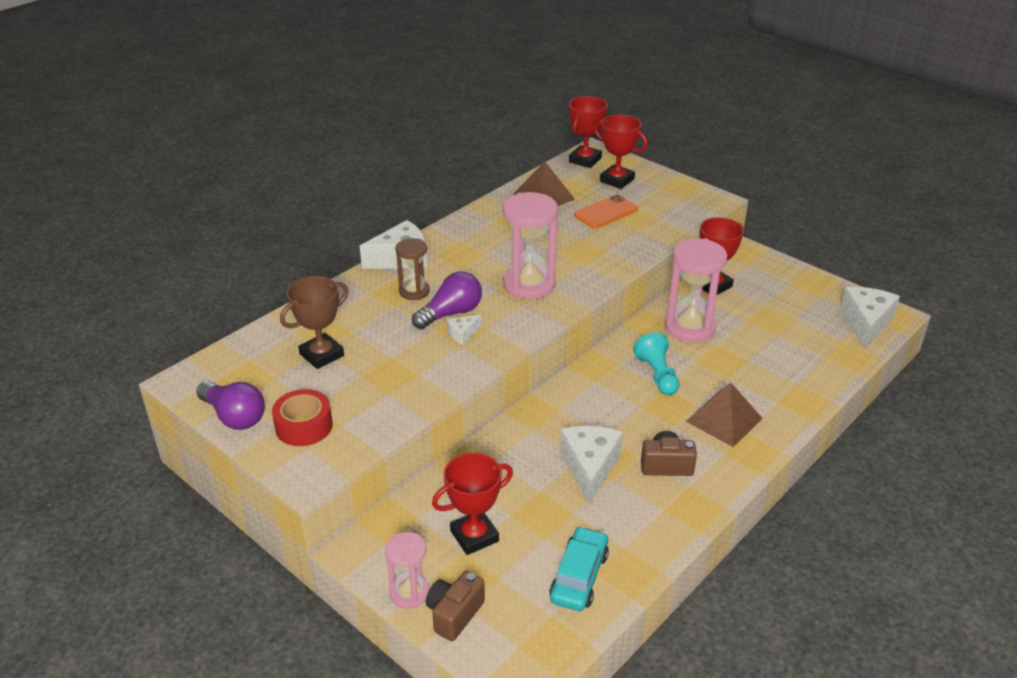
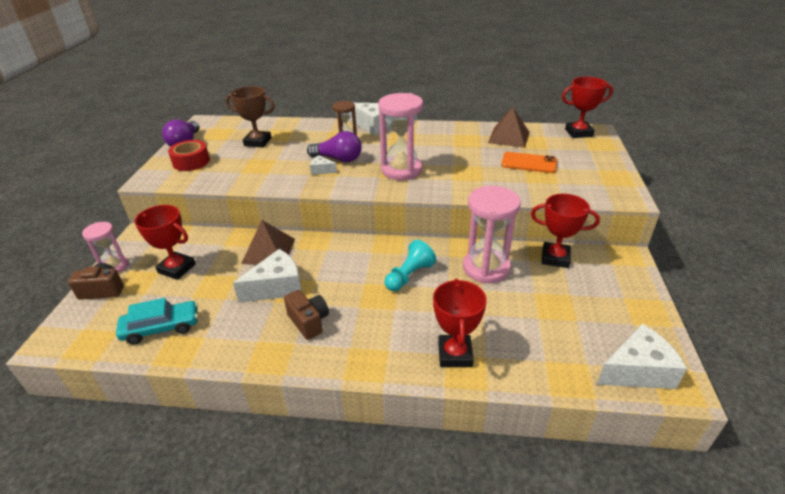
camera: 55 degrees right, 0 degrees up
(617, 180) = (576, 152): red trophy -> red trophy (455, 354)
(724, 420) = (391, 331): brown pyramid -> brown pyramid (268, 251)

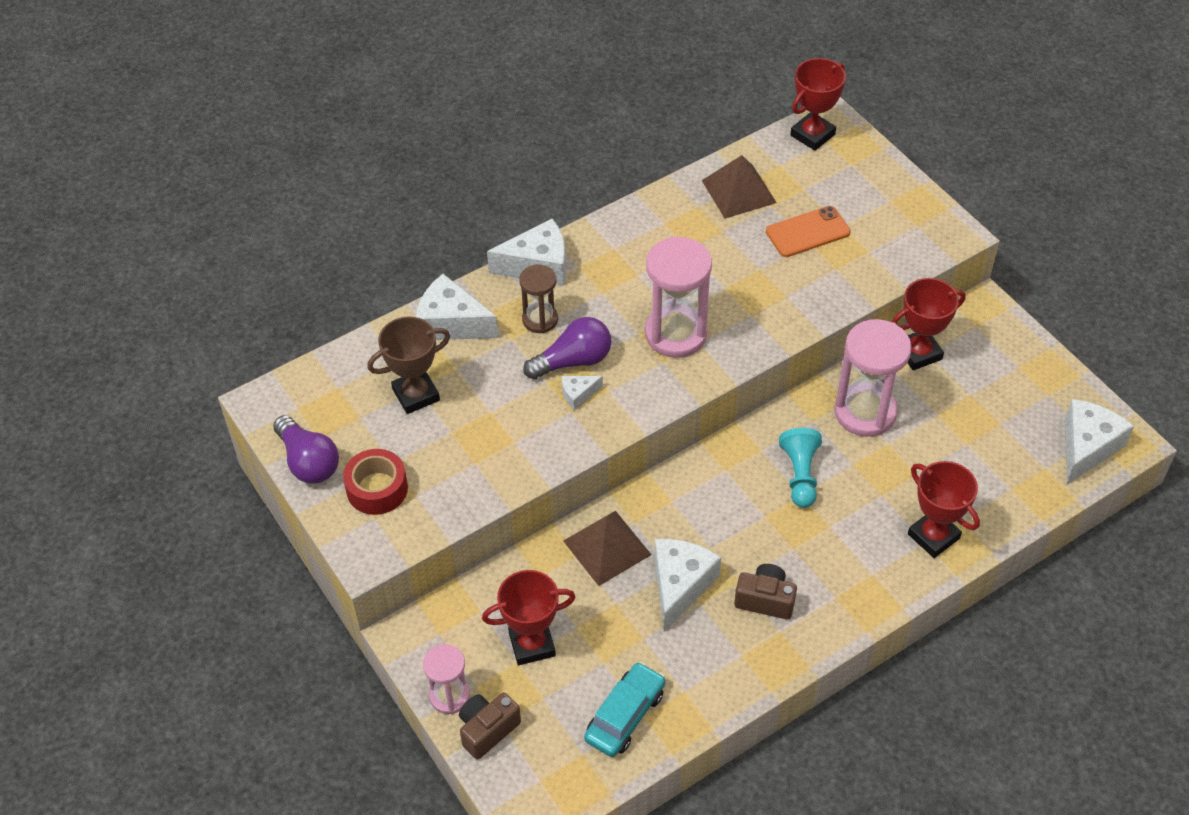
camera: 40 degrees left, 15 degrees up
(309, 128) = (452, 323): none -> white cheese

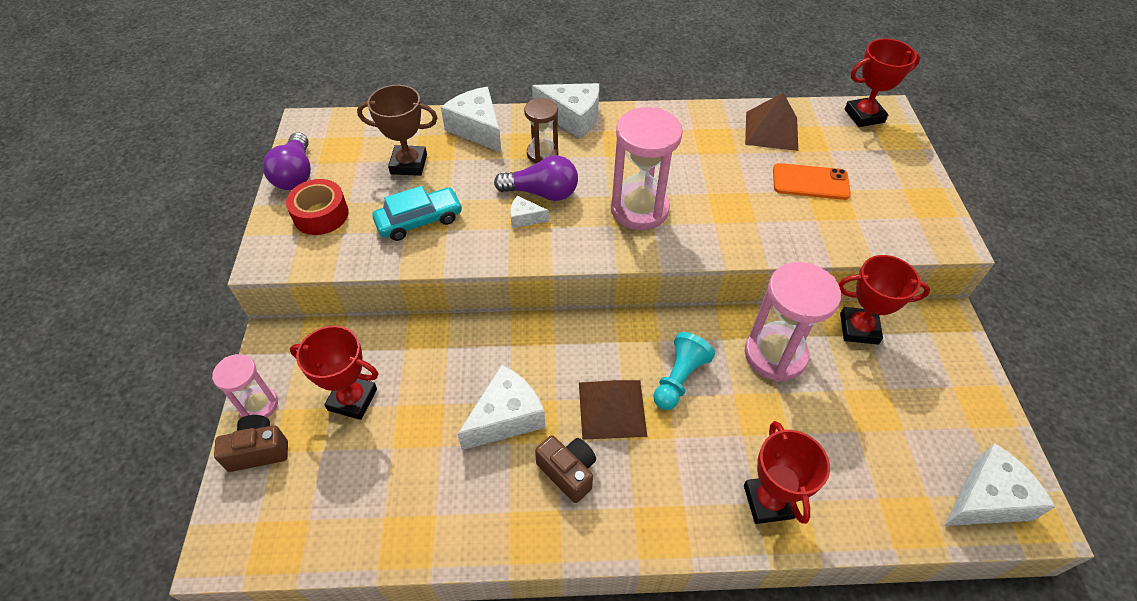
camera: 30 degrees right, 0 degrees up
(607, 547) = (474, 354): brown pyramid -> brown pyramid (612, 409)
(625, 716) = (370, 506): turquoise car -> turquoise car (419, 221)

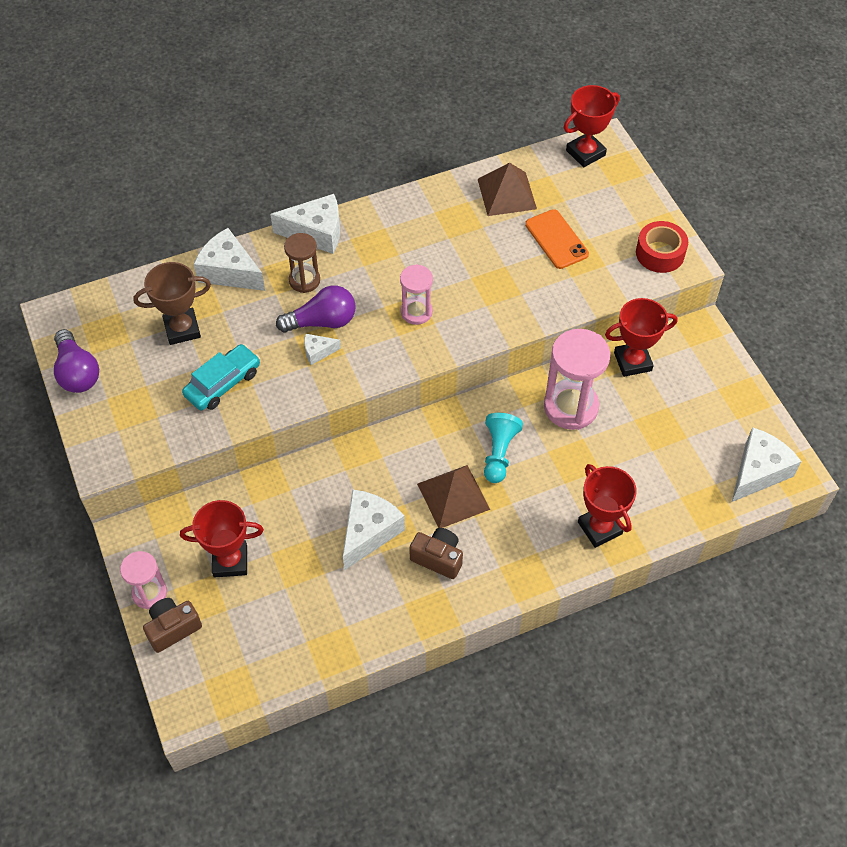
camera: 20 degrees left, 5 degrees up
(321, 215) = (127, 406): red tape -> red tape (660, 253)
(639, 209) = (416, 312): pink hourglass -> pink hourglass, size x0.58
(810, 182) = (556, 239): orange phone -> orange phone turned 75 degrees clockwise

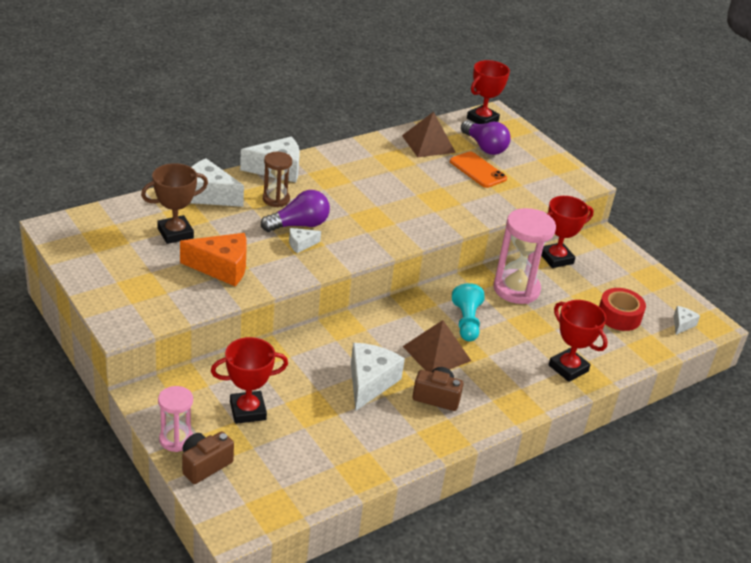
camera: 15 degrees left, 20 degrees down
(77, 372) = (84, 265): purple light bulb -> purple light bulb (484, 147)
(223, 383) = (222, 268): turquoise car -> orange cheese
(416, 312) = (378, 217): pink hourglass -> none
(660, 253) = (562, 177): red tape -> red tape (619, 316)
(758, 472) = (682, 324): white cheese -> white cheese, size x0.50

